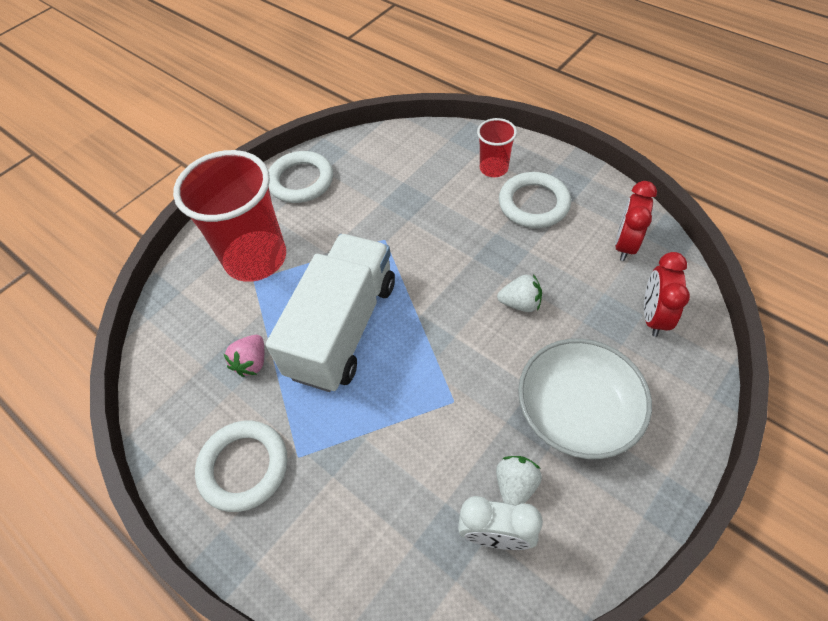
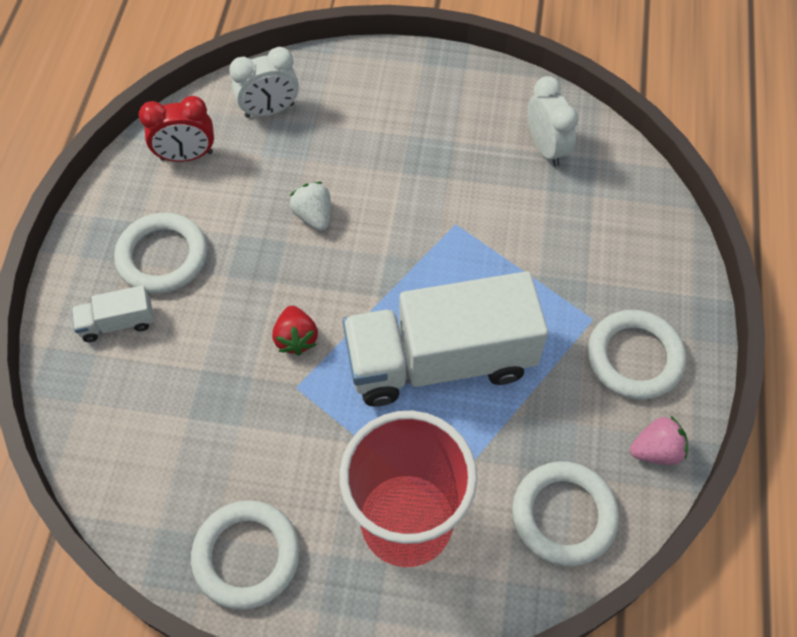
camera: 125 degrees left, 5 degrees up
(185, 344) = (564, 515): none -> white ring
(252, 362) = (536, 425): pink strawberry -> pink strawberry (656, 450)
(420, 252) = (296, 338): none -> red strawberry
(493, 168) = (117, 323): red cup -> white truck
(515, 485) = (499, 150): white strawberry -> none
(577, 410) = (404, 134): white bowl -> none
(653, 316) = (269, 110): red clock -> white clock

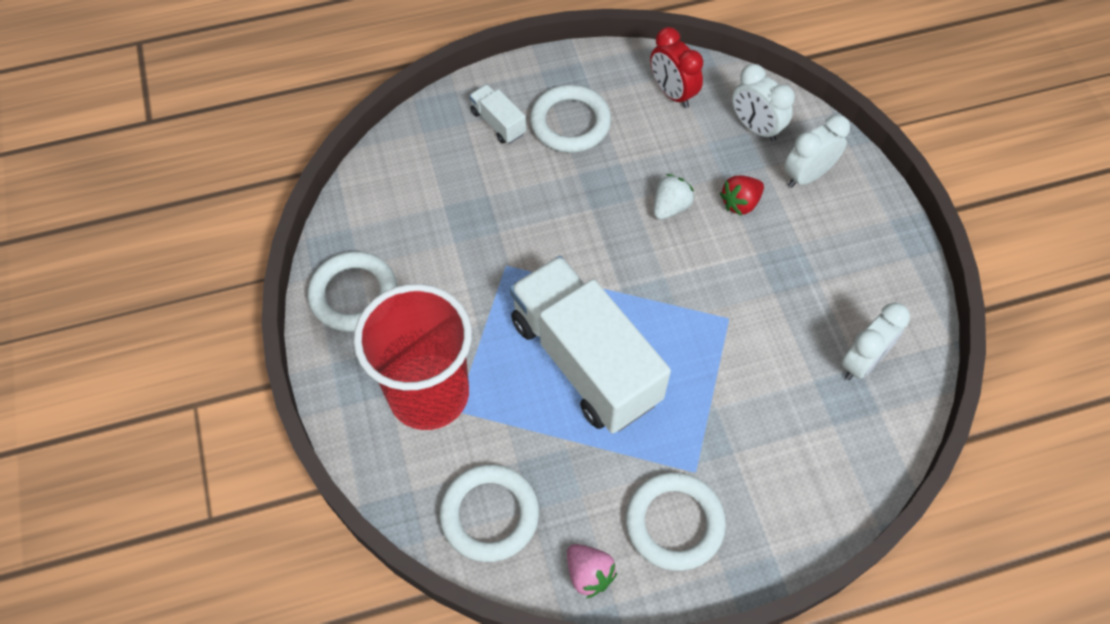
camera: 65 degrees right, 0 degrees up
(296, 338) = (548, 246): red strawberry -> red strawberry (740, 203)
(344, 97) = (807, 175): none -> white clock

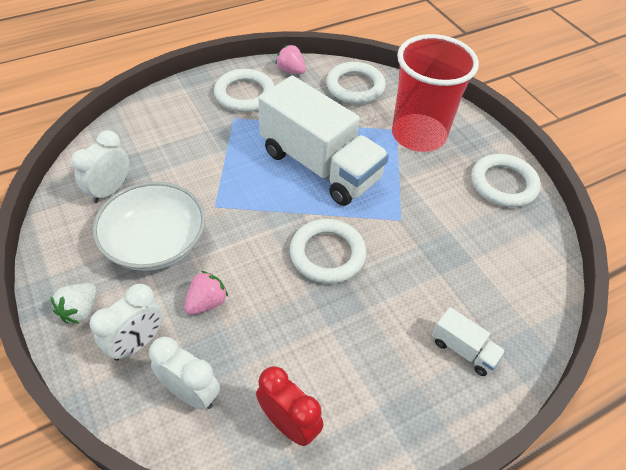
camera: 165 degrees right, 10 degrees down
(570, 123) = (391, 363): white ring -> white ring (327, 254)
(670, 207) = (273, 288): white strawberry -> white strawberry (80, 310)
(740, 203) = (207, 302): red strawberry -> pink strawberry
(798, 279) = (155, 242): none -> white bowl

